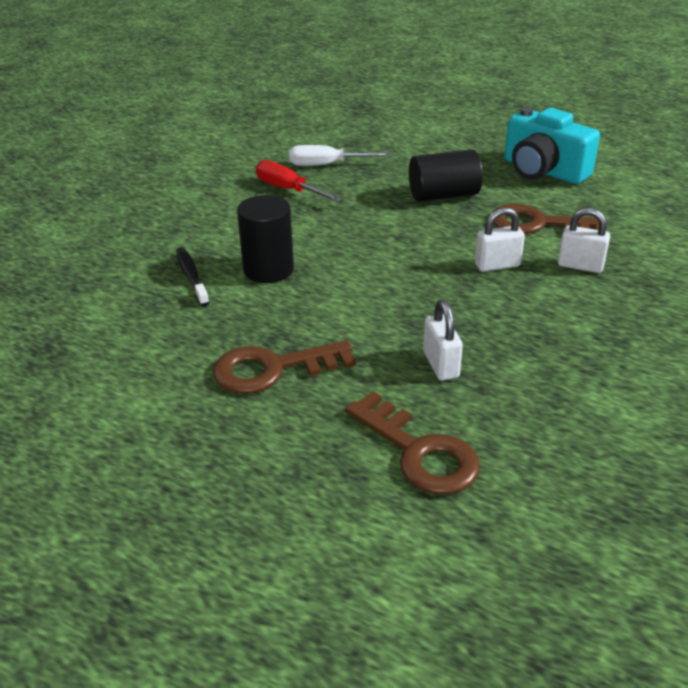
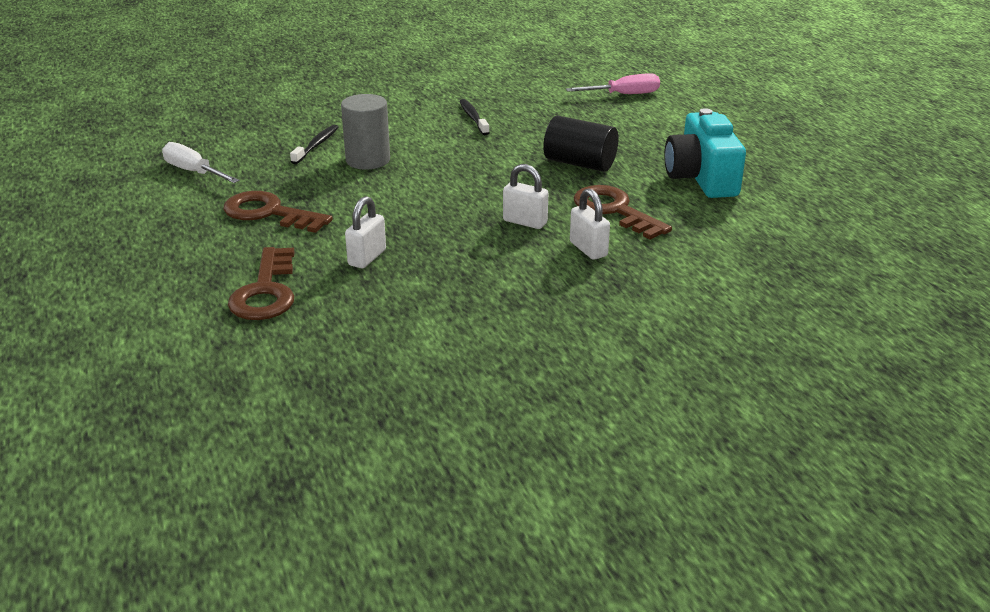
camera: 40 degrees right, 5 degrees down
(268, 269) = (368, 160): black cylinder -> grey cylinder
(288, 189) = (473, 118): red screwdriver -> black toothbrush
(327, 165) = (532, 112): white screwdriver -> white screwdriver (193, 172)
(369, 123) = (624, 95): none -> pink screwdriver

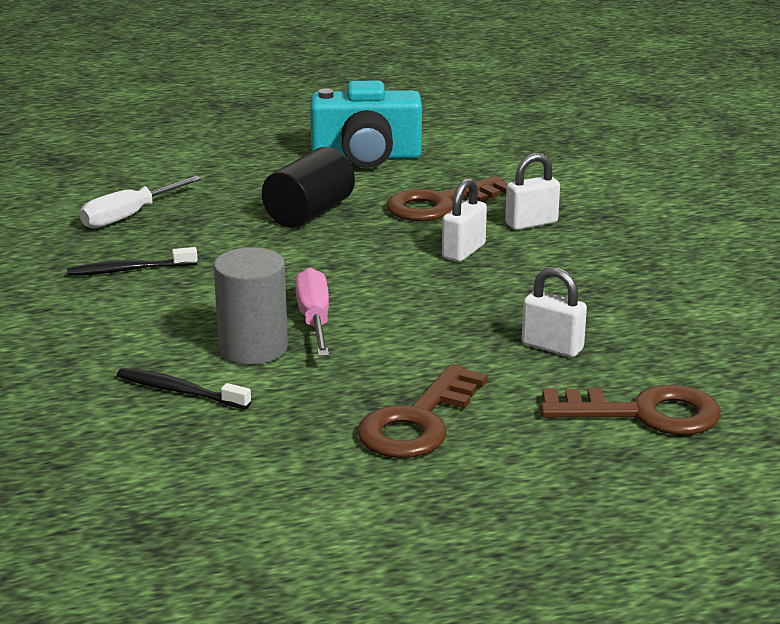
camera: 85 degrees left, 5 degrees down
(193, 172) = (250, 502): white screwdriver -> white screwdriver (129, 216)
(624, 95) = (99, 173): pink screwdriver -> pink screwdriver (314, 320)

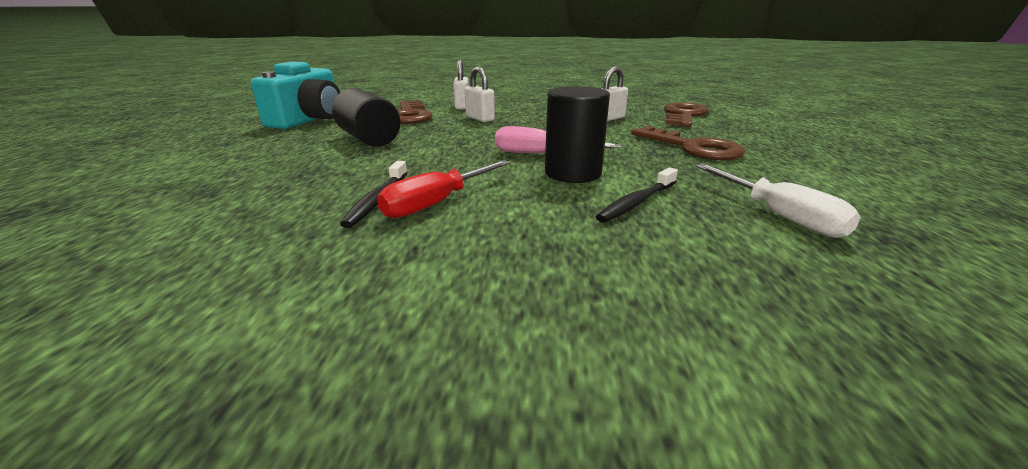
camera: 70 degrees left, 0 degrees up
(129, 216) = (257, 190): white screwdriver -> white screwdriver (778, 215)
(134, 296) = (437, 203): none -> red screwdriver
(253, 348) = (573, 173): grey cylinder -> black cylinder

